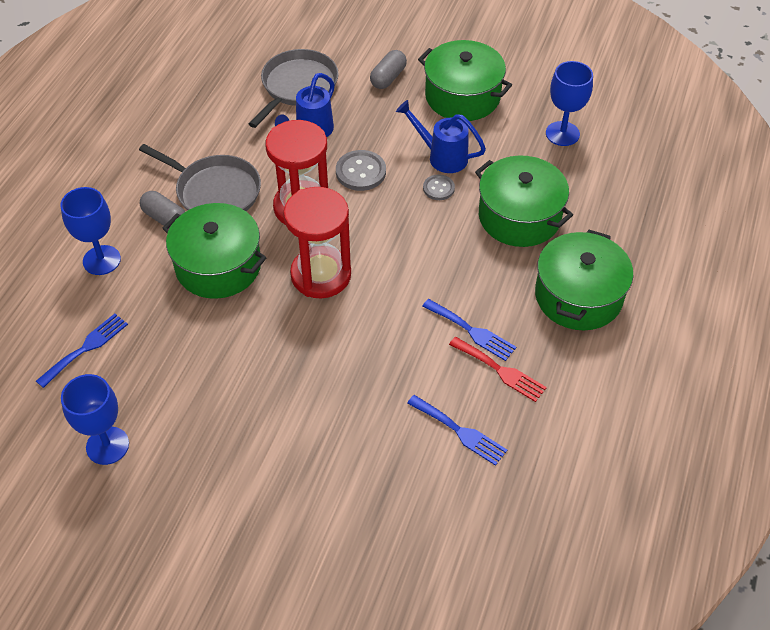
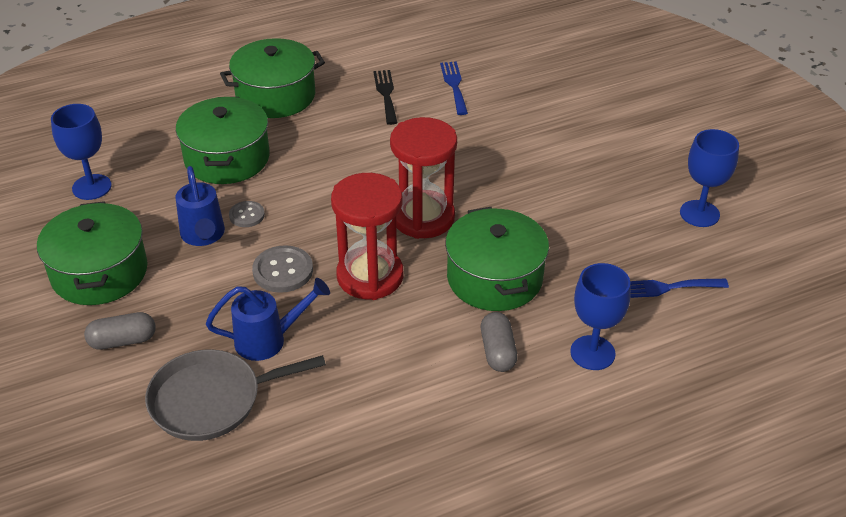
camera: 135 degrees left, 10 degrees down
(215, 191) = (425, 345): grey pan -> none
(472, 331) = (371, 121): blue fork -> none
(500, 370) = (386, 94): red fork -> black fork

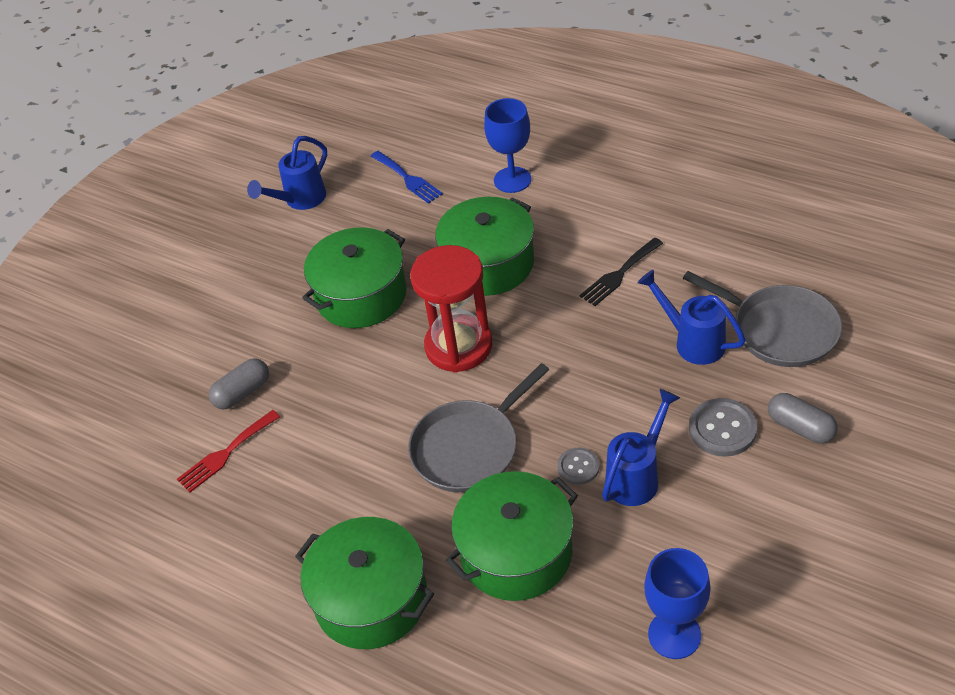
camera: 120 degrees left, 5 degrees up
(99, 272) = (760, 513): green pot -> green pot (361, 295)
(283, 271) = (616, 388): grey button -> grey button (722, 429)
(327, 178) = (469, 448): none -> grey pan
(370, 276) = (562, 332): red hourglass -> none
(386, 94) = (287, 499): black fork -> black fork (619, 274)
(454, 85) = (226, 453): blue fork -> red fork
(497, 351) = (562, 221): grey capsule -> grey capsule (242, 393)
(699, 214) = (300, 200): blue goblet -> blue watering can

